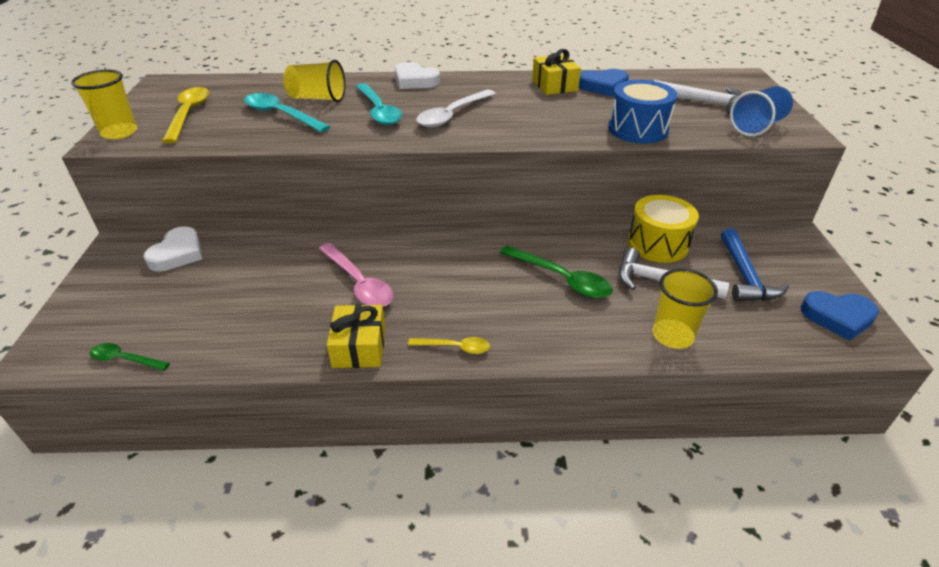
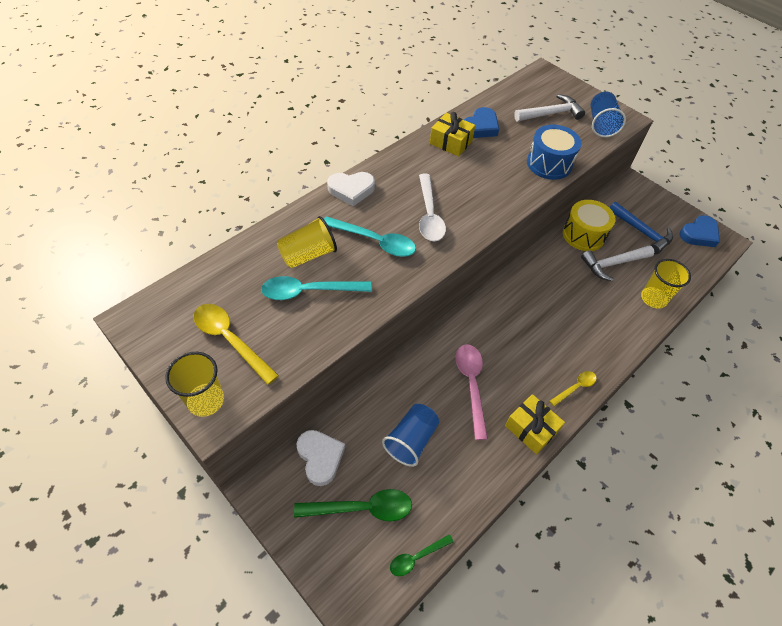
camera: 45 degrees left, 15 degrees up
(251, 286) = (411, 440): none -> blue cup
(358, 283) = (471, 385): pink spoon -> pink spoon turned 105 degrees counterclockwise
(561, 279) = (568, 297): green spoon -> green spoon (361, 508)

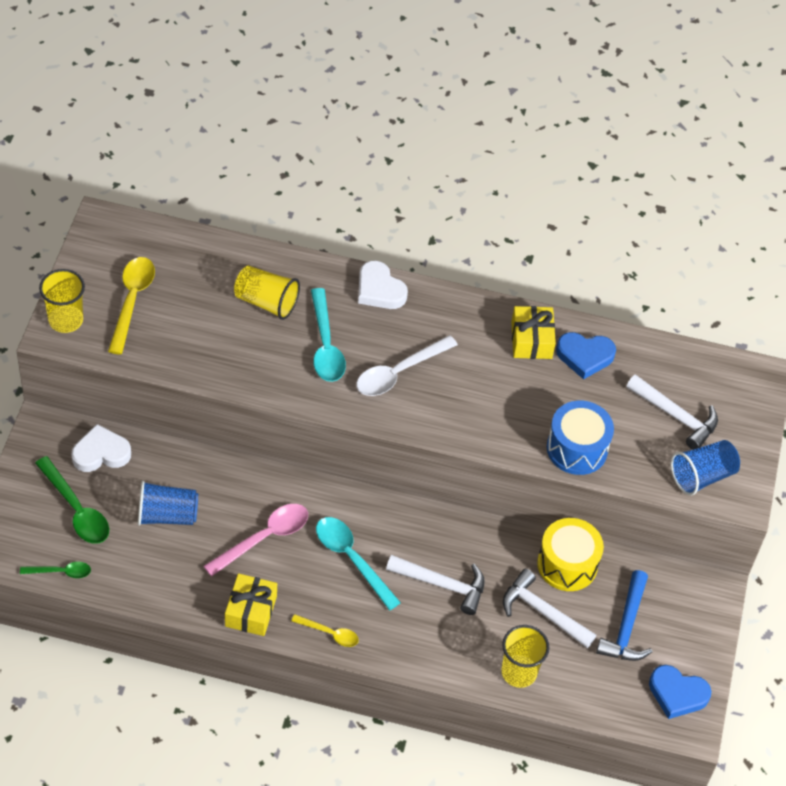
camera: 55 degrees right, 0 degrees up
(309, 291) = (225, 326): turquoise spoon -> turquoise spoon (352, 559)
(320, 457) = (101, 453): white heart -> white heart turned 135 degrees counterclockwise
(416, 557) = (61, 572): green spoon -> green spoon turned 150 degrees clockwise
(567, 303) = (442, 585): none -> white hammer

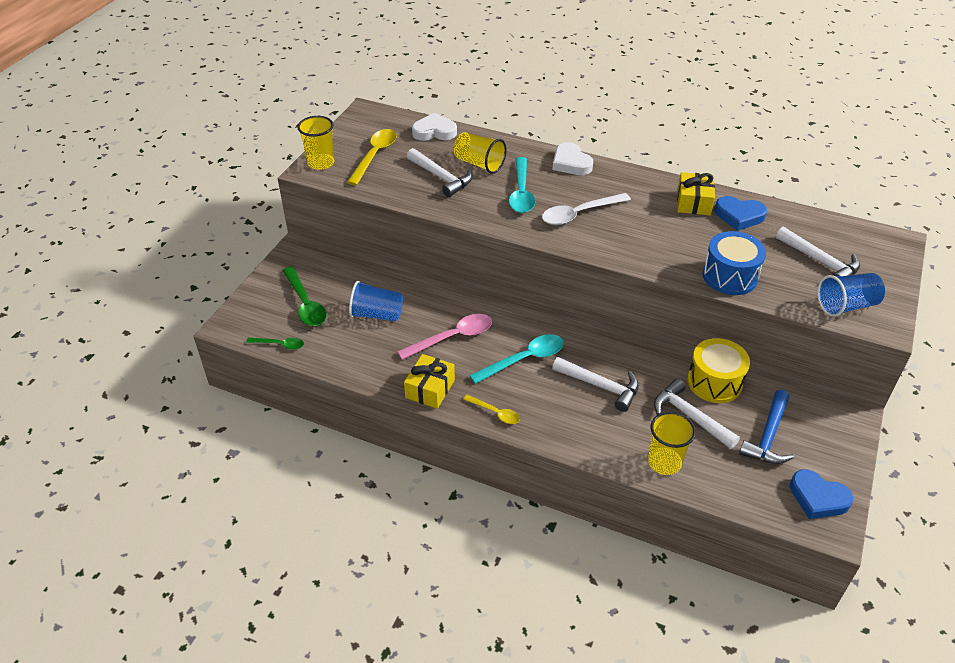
camera: 15 degrees right, 10 degrees down
(101, 453) = (336, 269): white heart -> white heart (434, 132)
(223, 330) = (441, 177): none -> white hammer
(352, 559) = (524, 359): turquoise spoon -> turquoise spoon turned 90 degrees clockwise

